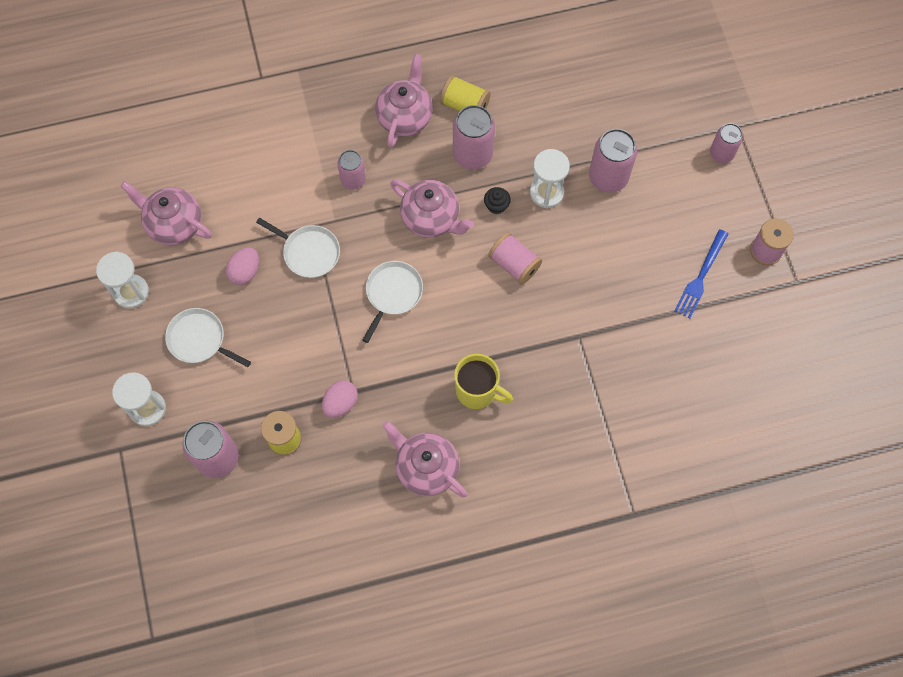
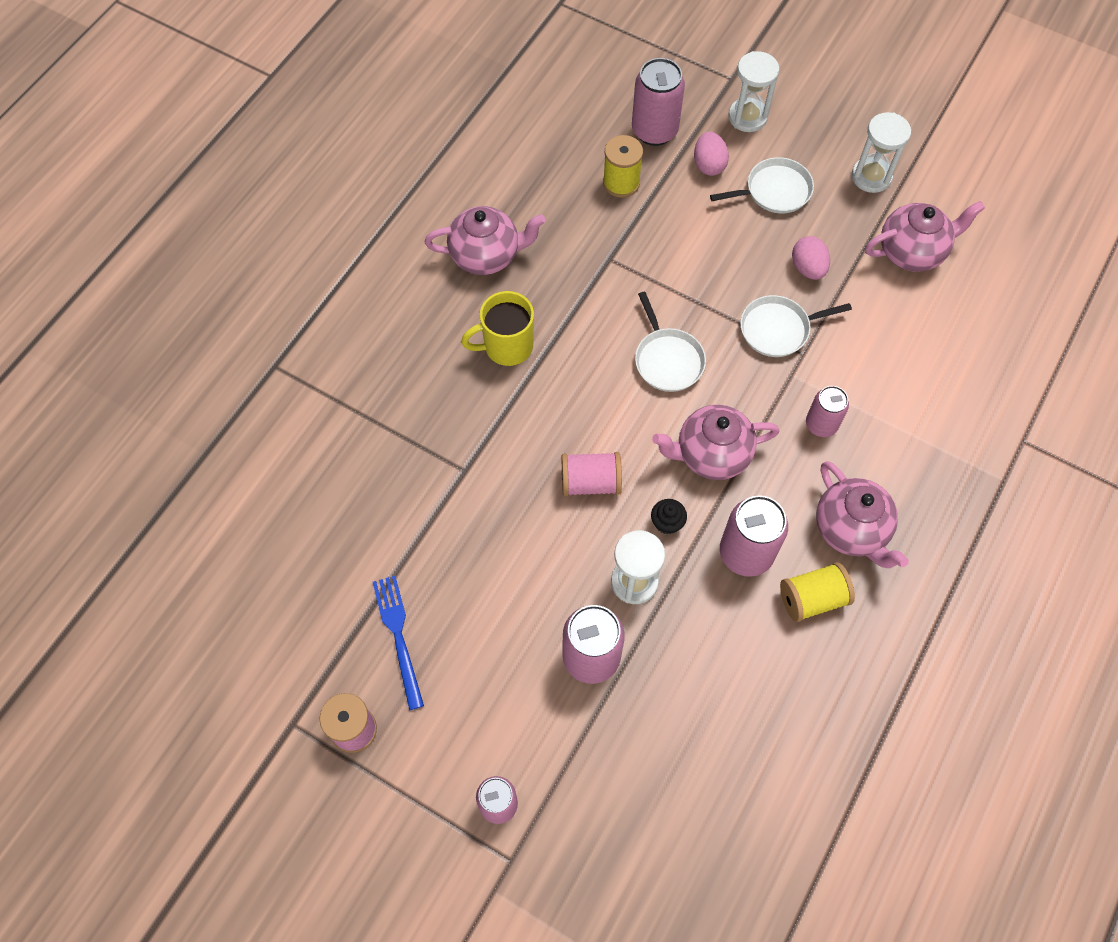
camera: 135 degrees right, 5 degrees down
(340, 403) = (608, 242): pink egg -> pink egg (709, 165)

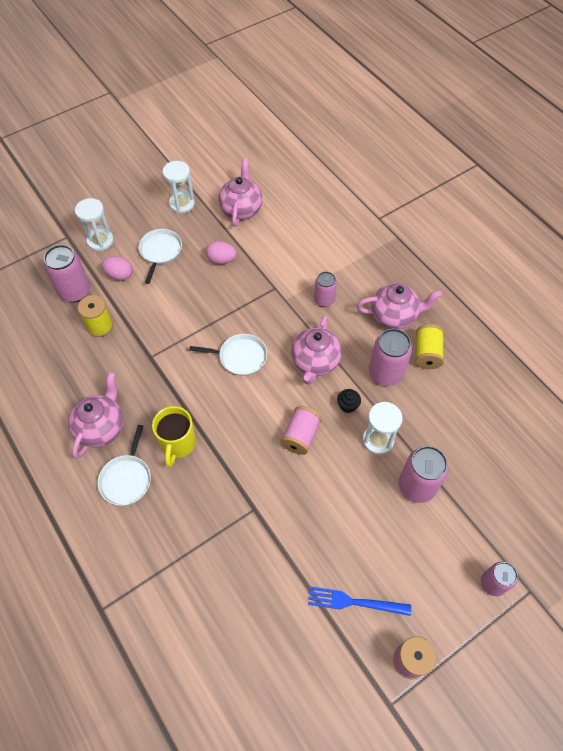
camera: 65 degrees left, 5 degrees down
(778, 329) = (252, 292): white pan -> white pan (126, 478)

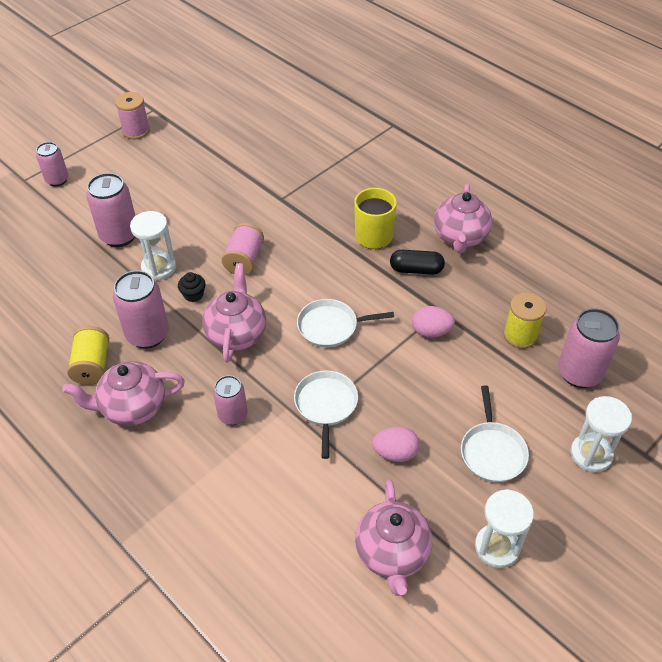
camera: 170 degrees right, 10 degrees down
(119, 275) = (532, 406): pink egg -> pink egg (431, 332)
(126, 478) = (413, 203): white pan -> white pan (326, 405)
(154, 399) = (416, 269): none -> black capsule
(354, 602) = (181, 154): blue fork -> none

